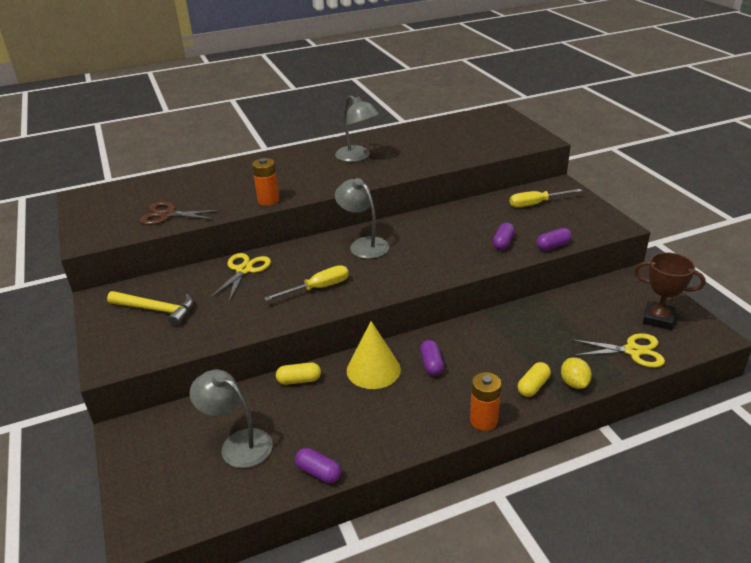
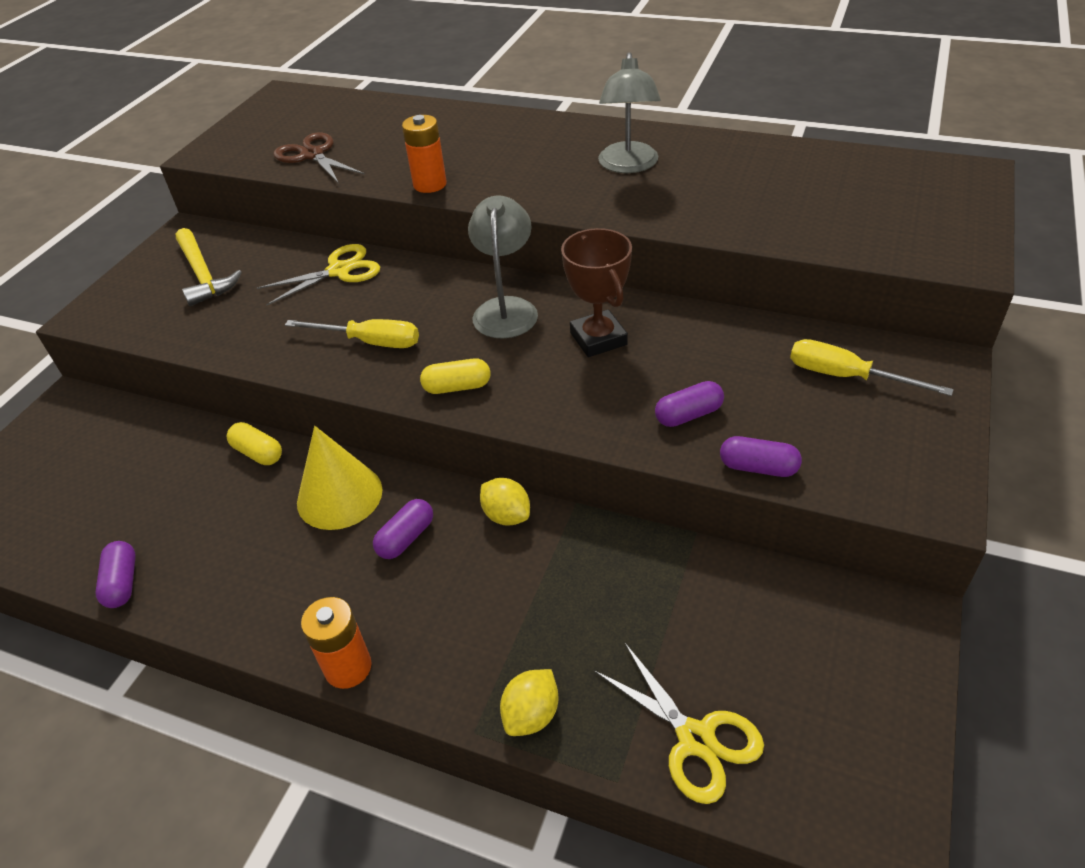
camera: 45 degrees right, 10 degrees up
(238, 444) = (115, 488): grey lamp -> none
(461, 330) = (506, 515): none -> yellow lemon
(533, 386) = (473, 672): yellow capsule -> yellow capsule (457, 387)
(658, 319) = (826, 719): brown trophy -> brown trophy (598, 339)

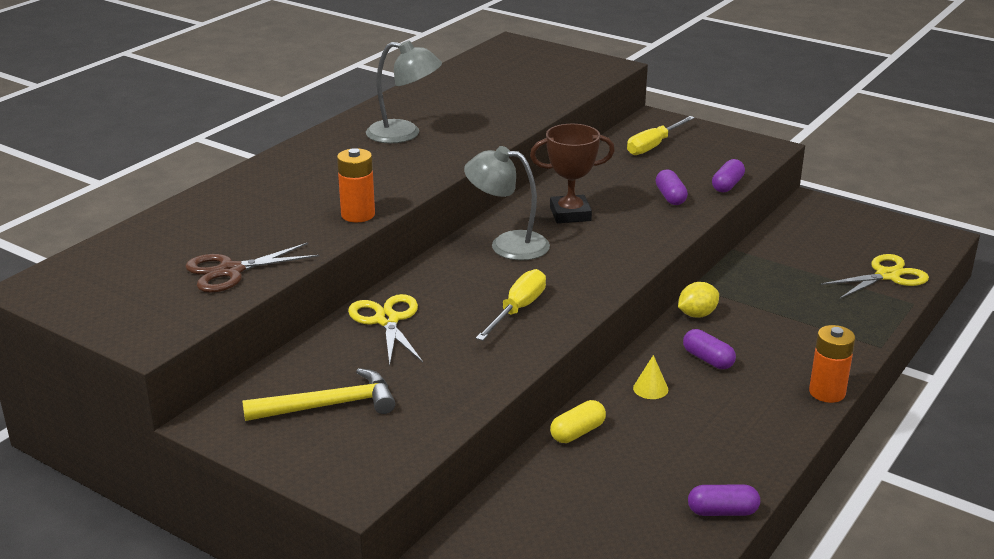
camera: 80 degrees left, 15 degrees down
(339, 496) = (650, 388): yellow cone -> yellow cone, size x0.46
(457, 387) = (601, 275): yellow capsule -> none
(531, 714) = (869, 325): yellow lemon -> none

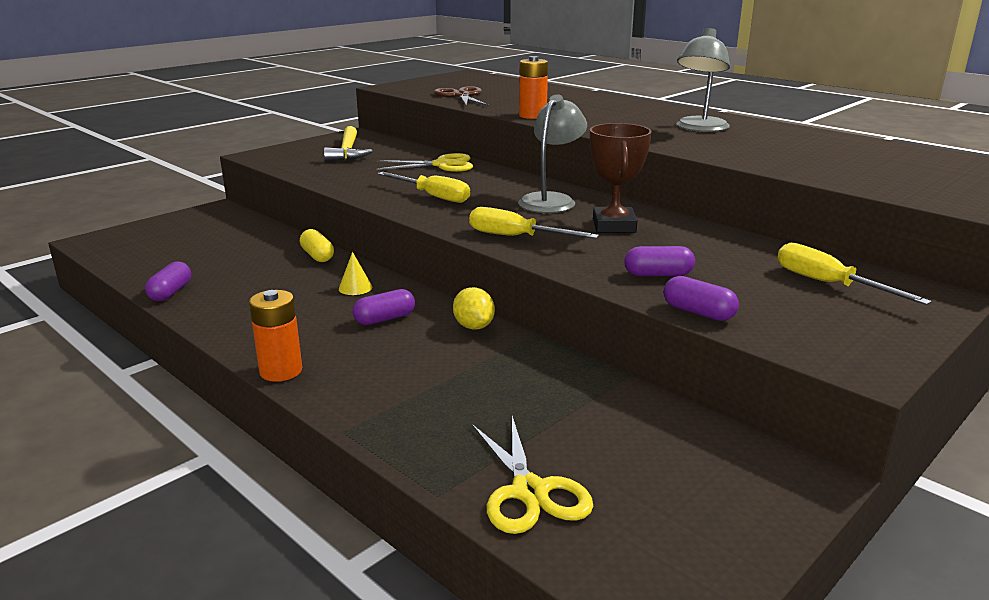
camera: 100 degrees right, 5 degrees down
(619, 254) = (516, 237): none -> yellow screwdriver

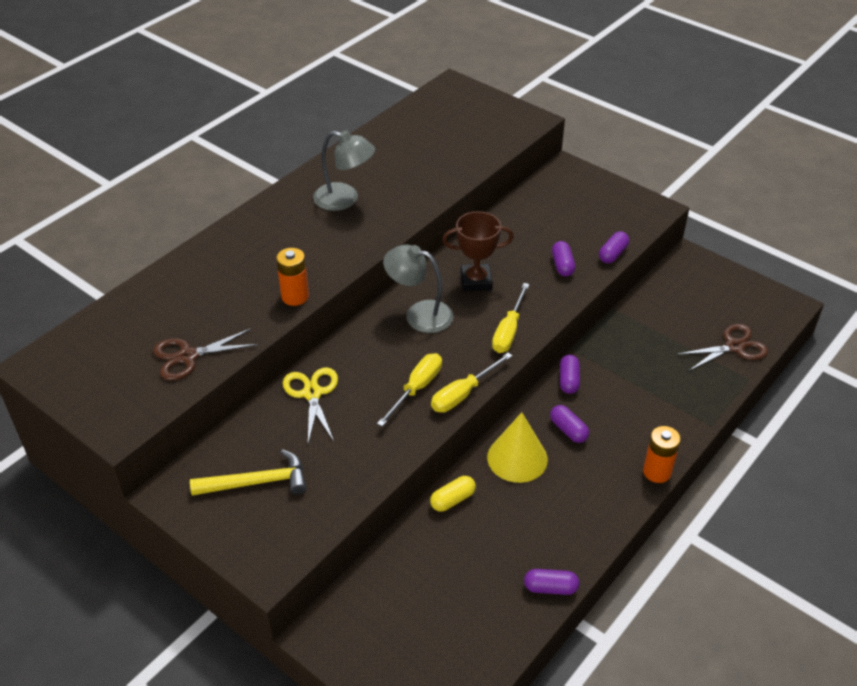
camera: 95 degrees left, 20 degrees up
(355, 288) = (517, 458): yellow cone -> yellow cone, size x2.18
(474, 326) = (568, 380): yellow lemon -> purple capsule
(529, 491) = (734, 347): yellow scissors -> brown scissors
(828, 284) = (559, 202): yellow screwdriver -> yellow screwdriver (463, 394)

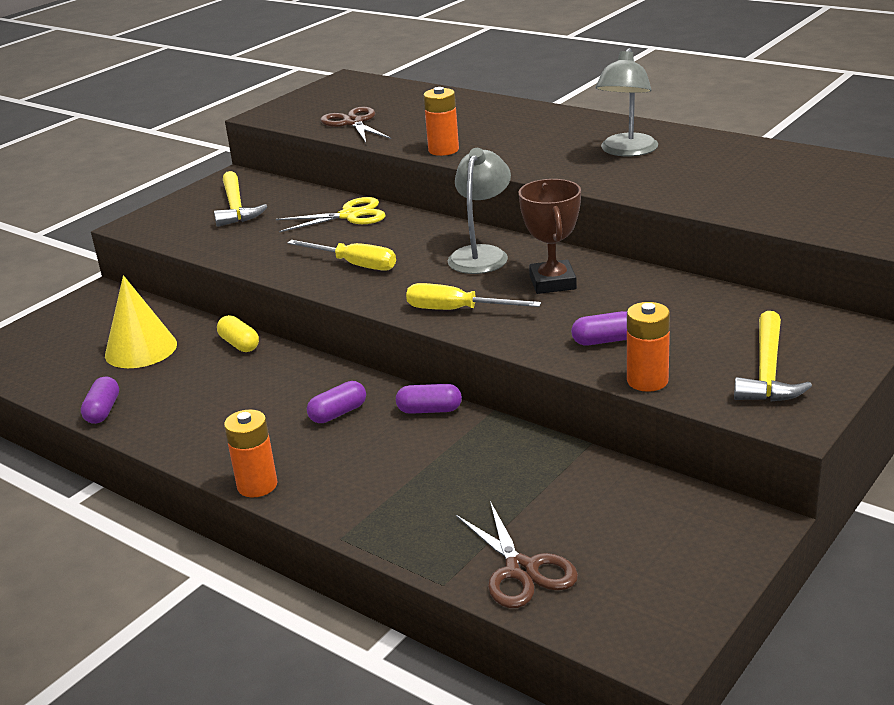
camera: 90 degrees right, 15 degrees down
(463, 394) = (344, 290): yellow screwdriver -> none
(517, 458) = (295, 379): yellow cone -> yellow cone (141, 349)
(605, 209) = (767, 371): none -> yellow hammer
(613, 254) = (647, 381): purple capsule -> orange battery

